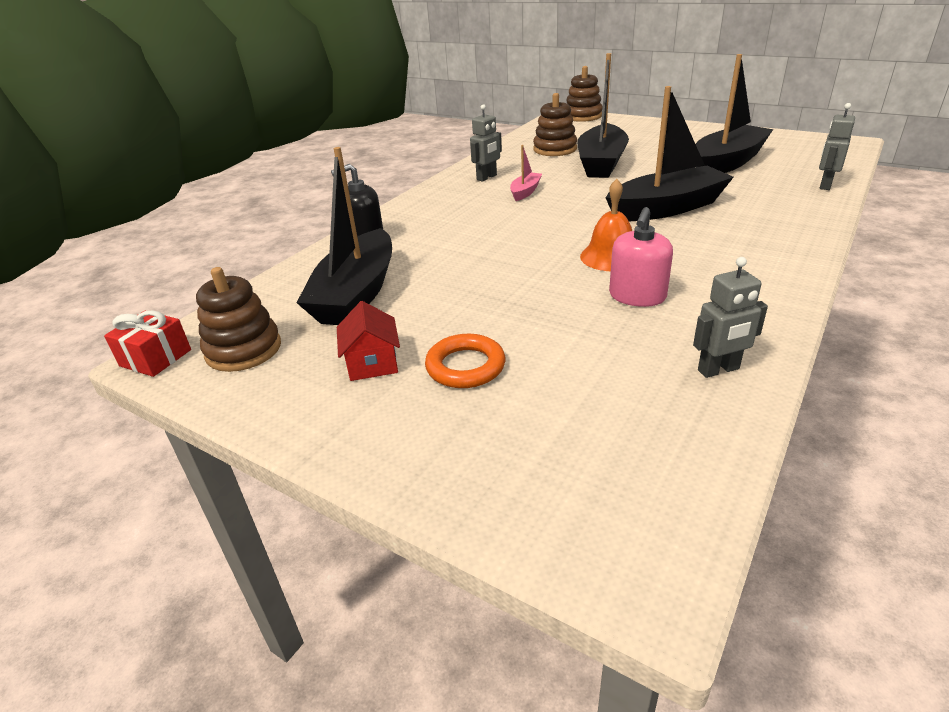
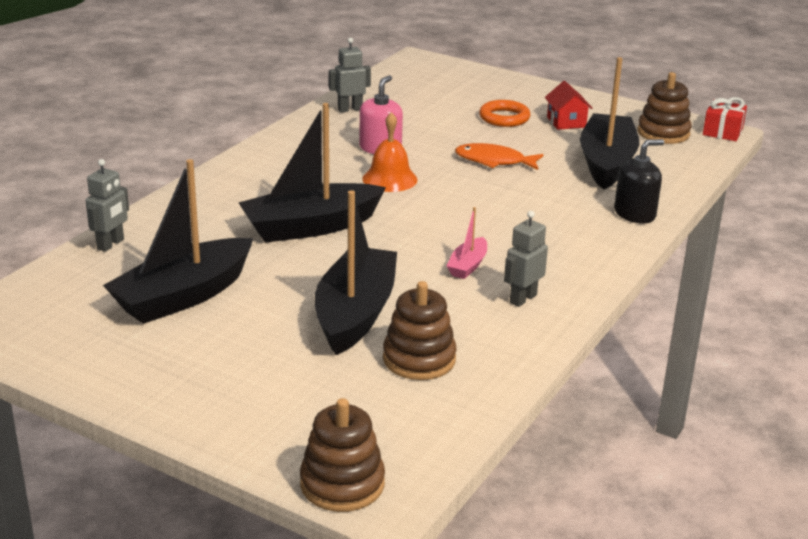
camera: 175 degrees right, 5 degrees down
(492, 287) = (494, 161): none -> orange fish

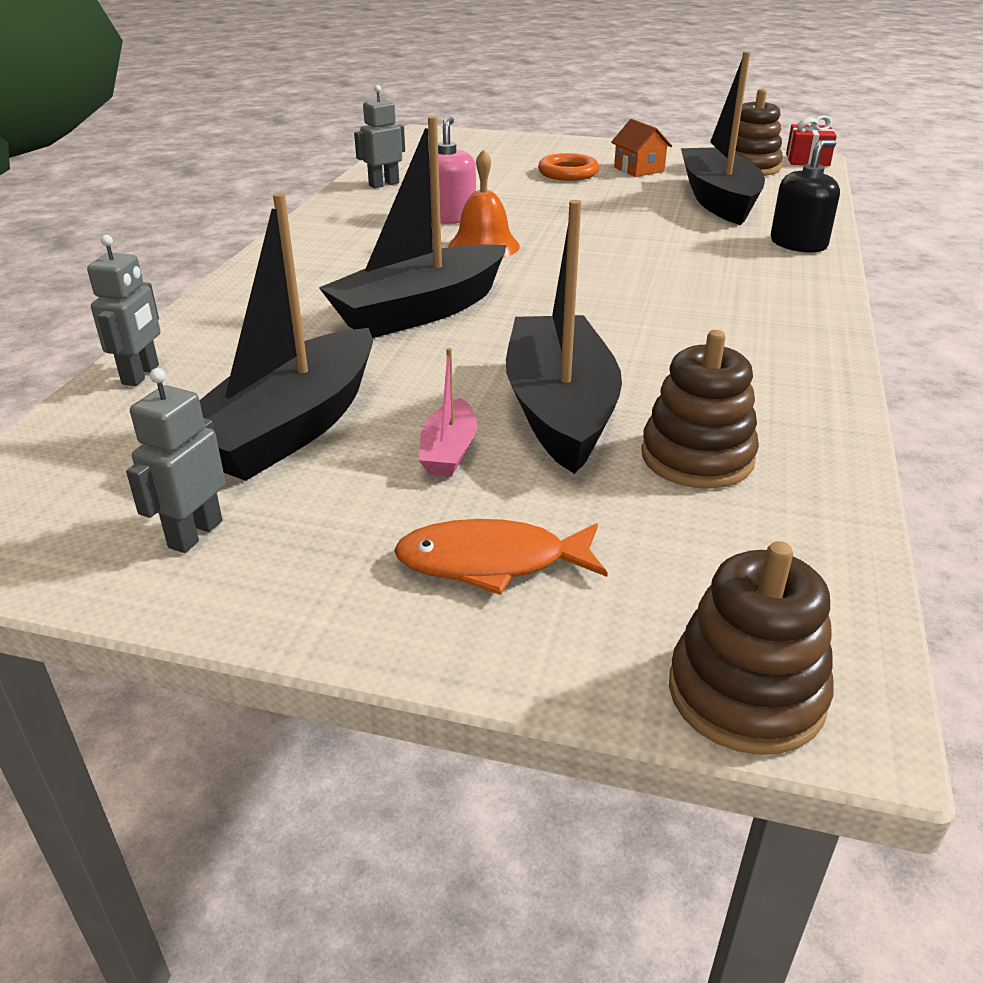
camera: 15 degrees left, 5 degrees up
(468, 266) = (659, 327): pink boat -> pink boat (449, 451)
(494, 161) = (592, 213): orange fish -> orange fish (491, 562)
(522, 298) = (761, 354): grey robot -> grey robot (195, 534)
(566, 122) = (639, 169): red house -> orange house

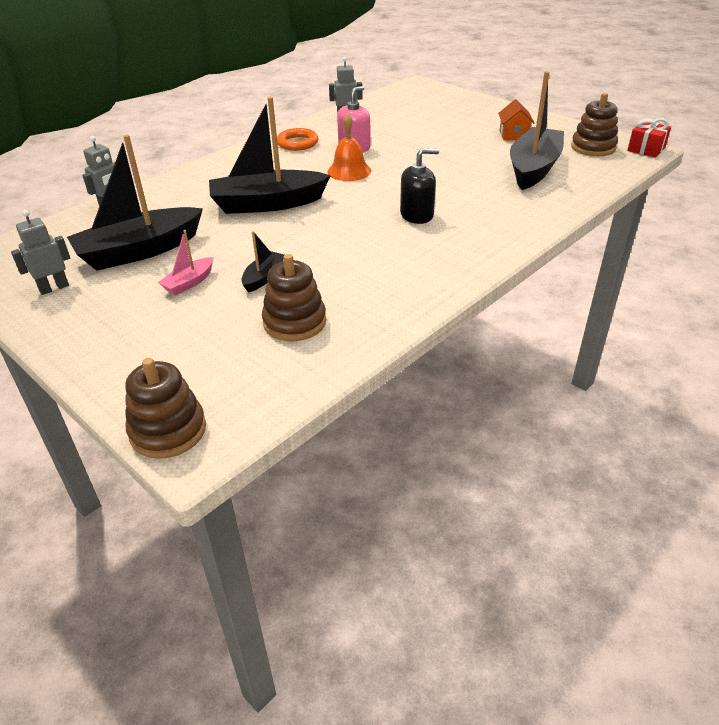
camera: 30 degrees right, 5 degrees up
(491, 562) = (143, 339): orange fish -> none
(560, 410) = (263, 277): black boat -> black boat, size x0.46
(568, 173) = (464, 129): orange ring -> orange ring (297, 143)
(798, 244) = (540, 212): black soap dispenser -> black soap dispenser (417, 215)

